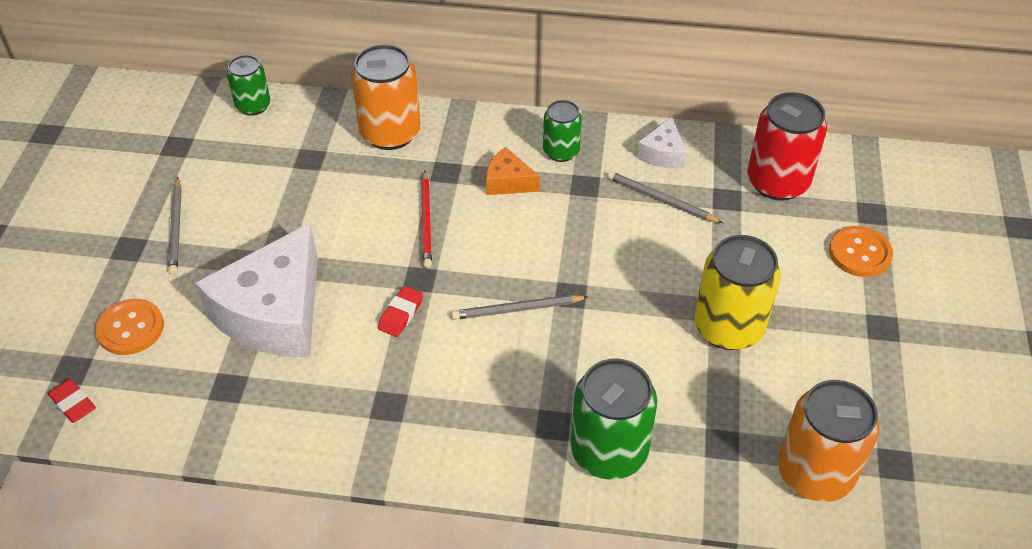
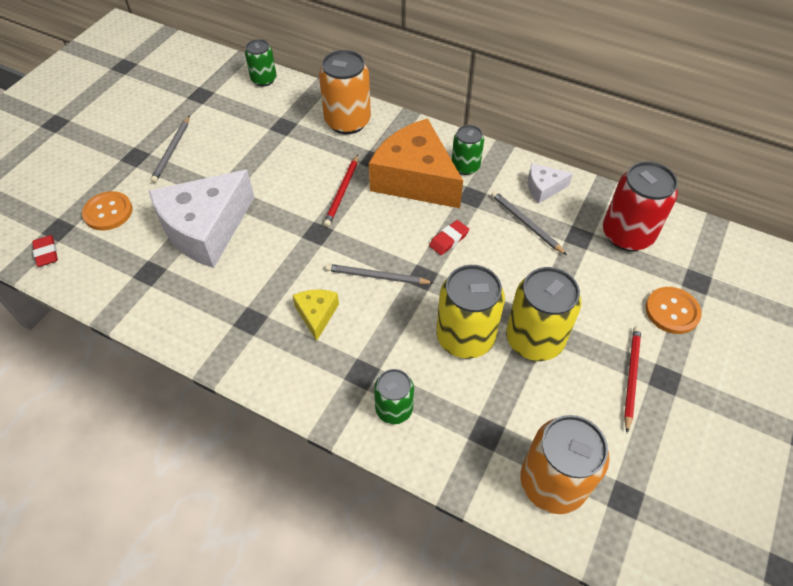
camera: 20 degrees right, 5 degrees up
(401, 314) = (291, 255): red eraser -> red eraser (449, 240)
(467, 374) = (316, 315): none -> yellow cheese
(508, 182) = (415, 179): orange cheese -> orange cheese, size x2.20
(609, 451) = (394, 409): green can -> green can, size x0.59
(651, 348) = (465, 337): none -> yellow can
(662, 153) = (543, 188): white cheese -> white cheese turned 45 degrees clockwise
(847, 336) = (631, 377): none -> red pencil

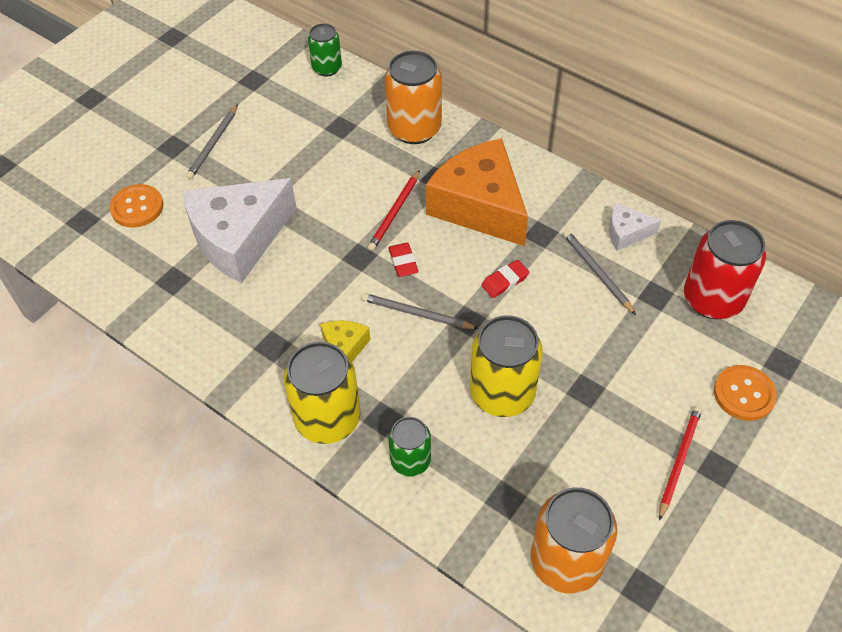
camera: 10 degrees right, 0 degrees up
(46, 253) = (68, 246): red eraser -> red eraser (403, 262)
(465, 166) = (540, 197): green can -> none
(534, 339) = (579, 405): yellow can -> yellow can (327, 419)

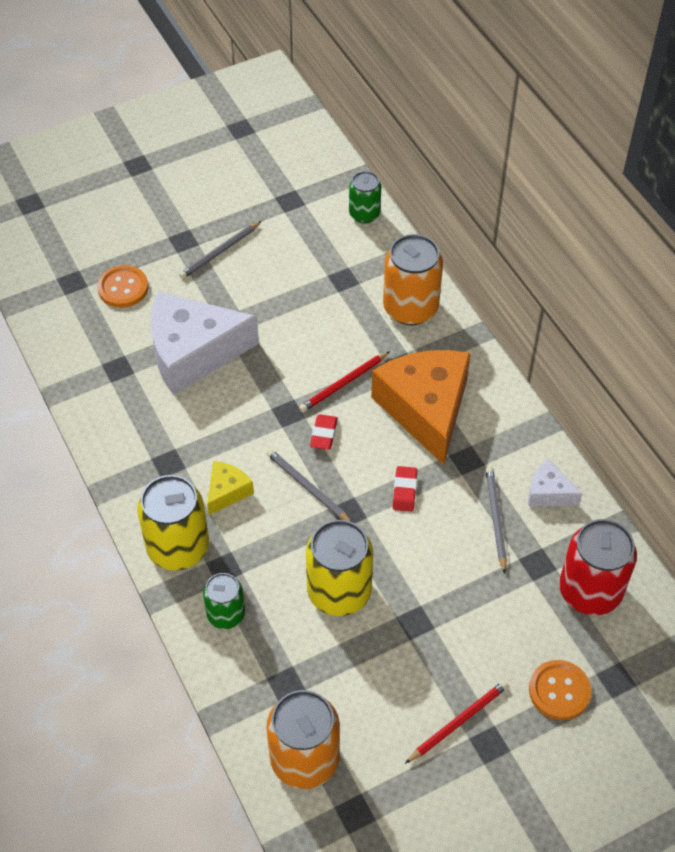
camera: 25 degrees right, 0 degrees up
(505, 281) = (404, 491): red eraser -> red eraser turned 75 degrees counterclockwise

